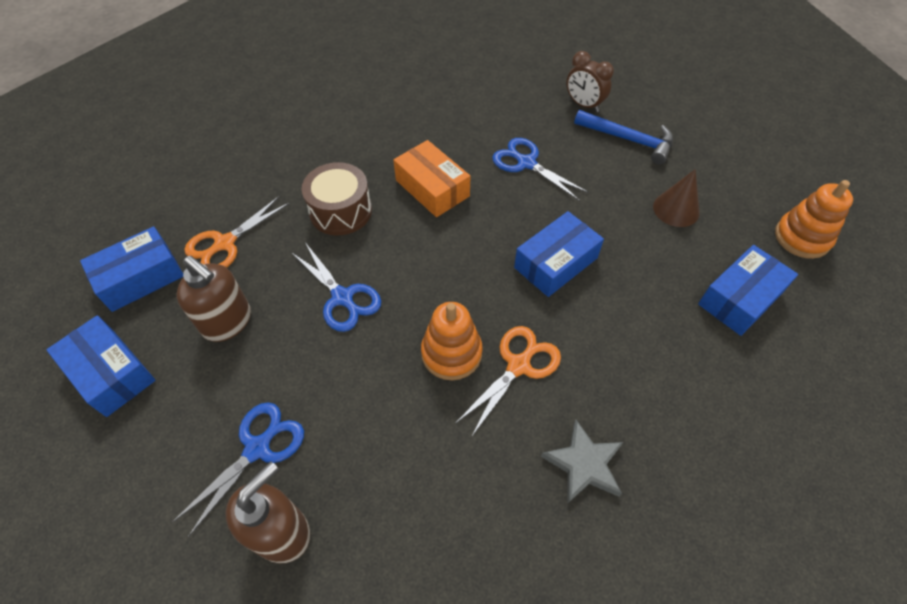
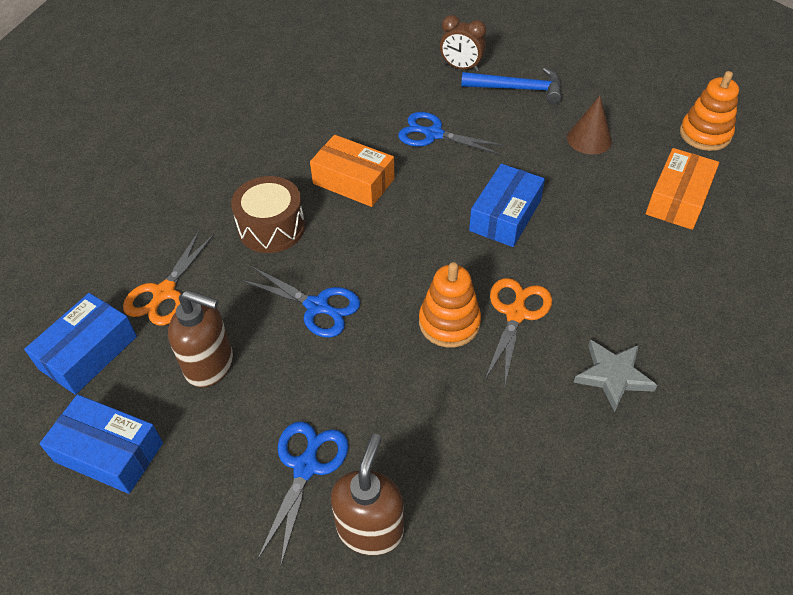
camera: 20 degrees left, 5 degrees down
(740, 298) = (678, 199): blue box -> orange box

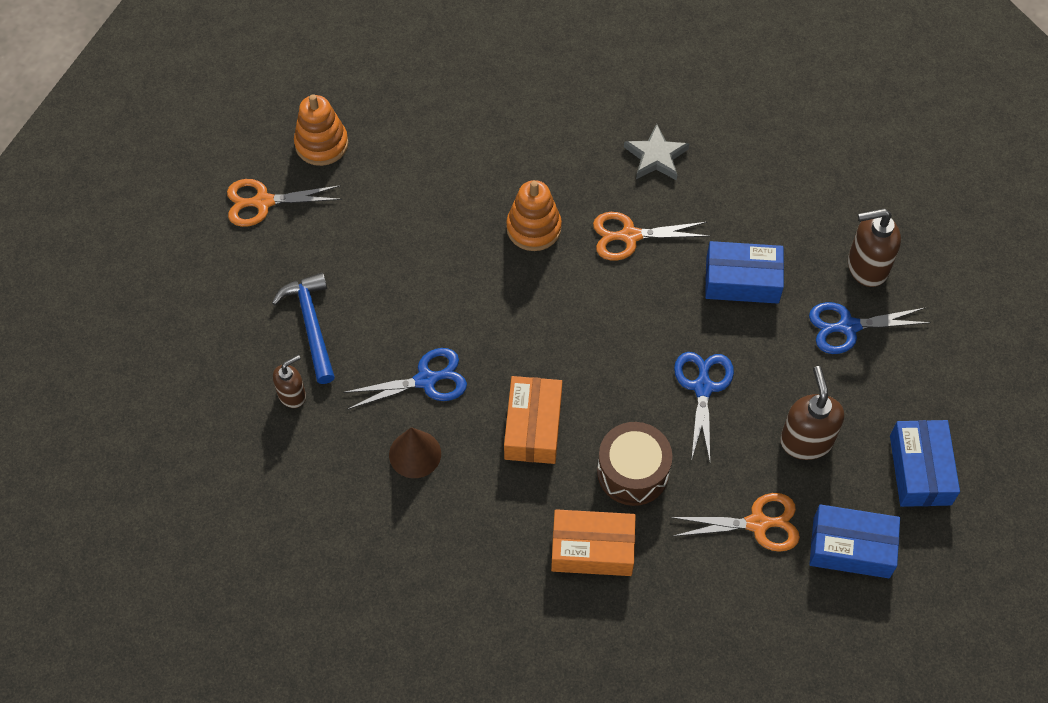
camera: 115 degrees left, 10 degrees up
(433, 134) = (426, 380): blue scissors -> blue scissors turned 105 degrees counterclockwise
(449, 322) = (665, 280): orange stacking toy -> orange stacking toy (533, 228)
(461, 67) = (292, 395): brown clock -> brown soap dispenser
(505, 215) = (517, 278): blue box -> blue box (742, 280)
(589, 139) = (372, 238): brown cone -> brown cone (415, 454)
(650, 90) = (263, 202): none -> orange scissors
(678, 199) = (429, 150): orange box -> orange box (592, 549)

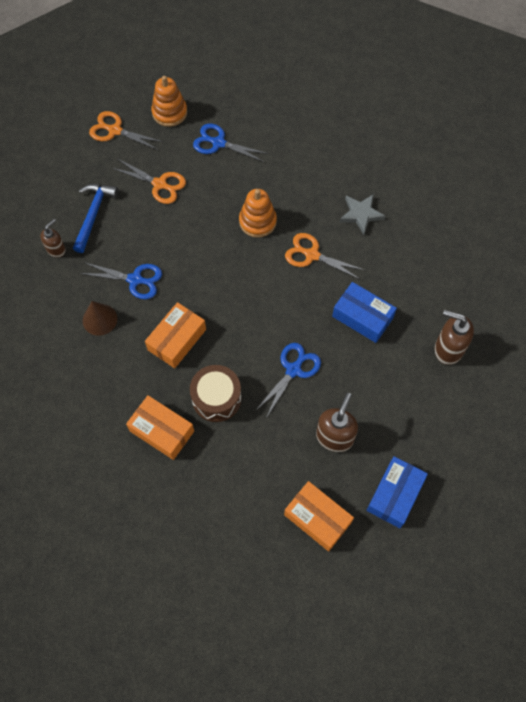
camera: 30 degrees right, 5 degrees up
(292, 395) = (56, 249): brown soap dispenser -> brown soap dispenser turned 45 degrees counterclockwise
(757, 524) = (269, 471): orange scissors -> orange scissors (159, 184)
(848, 327) = (410, 380): blue scissors -> blue scissors (218, 143)
(851, 547) = (317, 518): blue box -> orange box

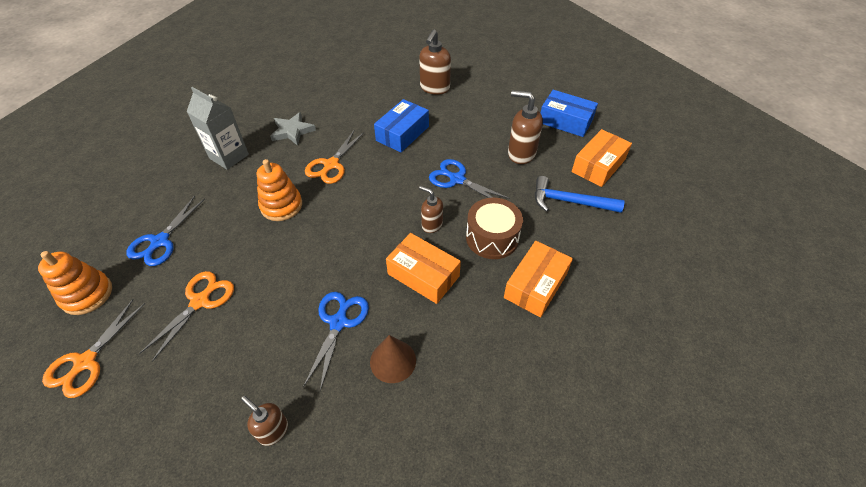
camera: 90 degrees left, 15 degrees down
(93, 214) = (225, 381): blue hammer -> blue hammer (569, 202)
(233, 346) = (431, 225): none -> brown soap dispenser
(321, 168) = (229, 156): none -> grey carton

